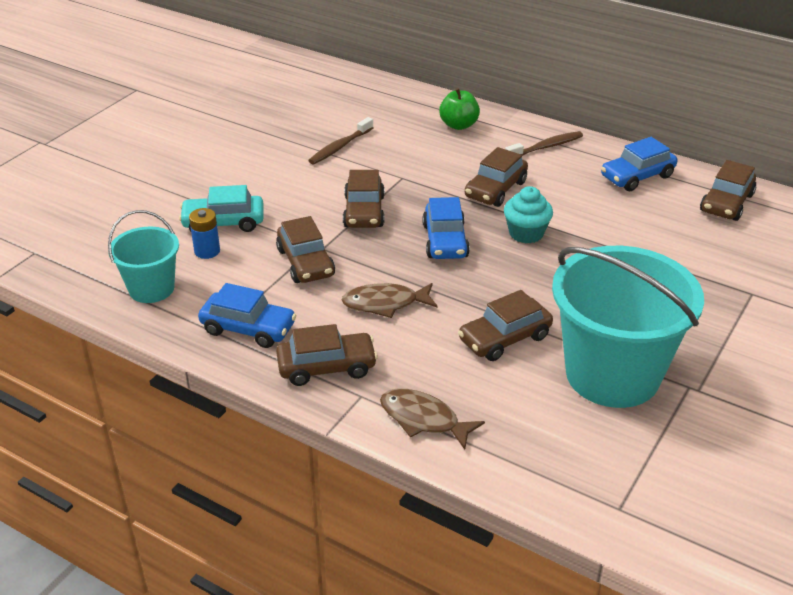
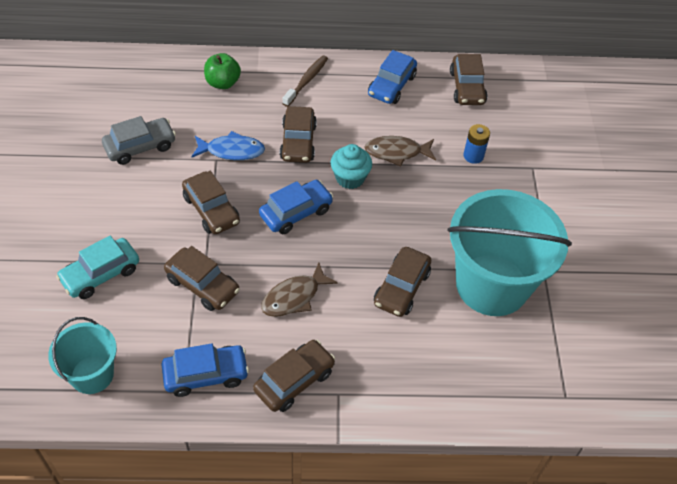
camera: 35 degrees left, 15 degrees up
(207, 251) = (110, 312): blue battery -> blue battery (473, 156)
(340, 147) = (140, 147): brown toothbrush -> grey car
(422, 176) = (231, 151): none -> blue fish
(423, 419) = (396, 392): brown fish -> brown fish (396, 152)
(445, 241) = (296, 212): blue car -> blue car turned 90 degrees counterclockwise

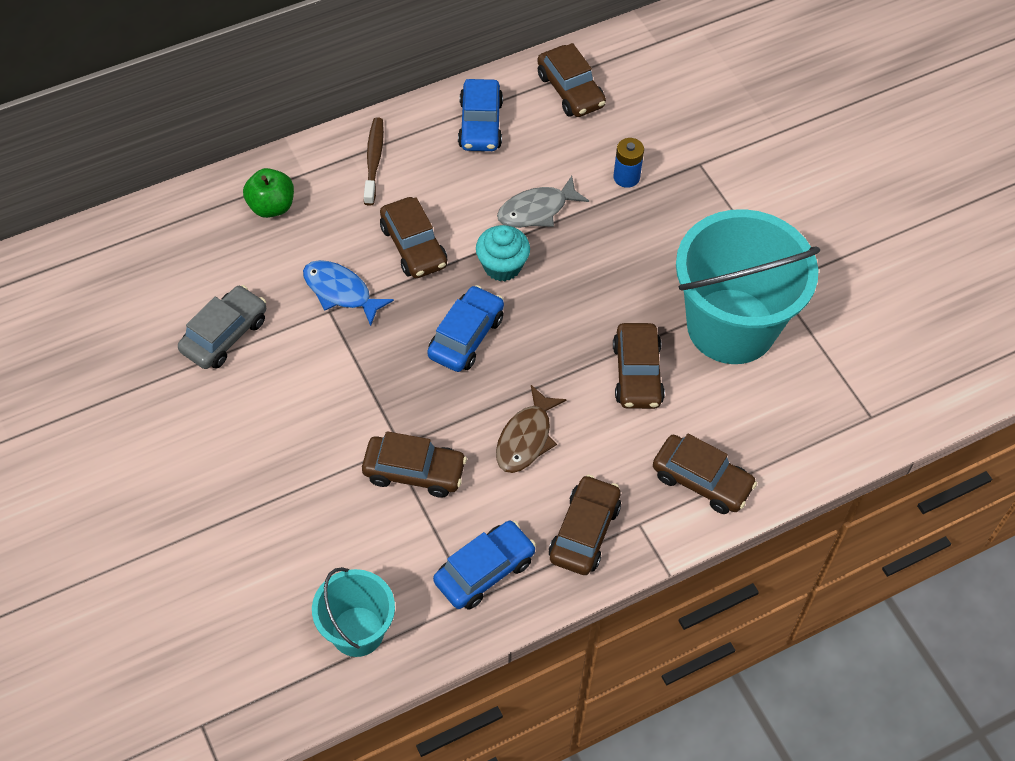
camera: 25 degrees left, 5 degrees up
(101, 274) = (286, 513): turquoise car -> none
(211, 210) = (365, 377): brown car -> brown car (702, 480)
(231, 151) = (341, 292): blue fish -> blue fish turned 120 degrees counterclockwise
(396, 152) = (537, 210): brown fish -> grey fish

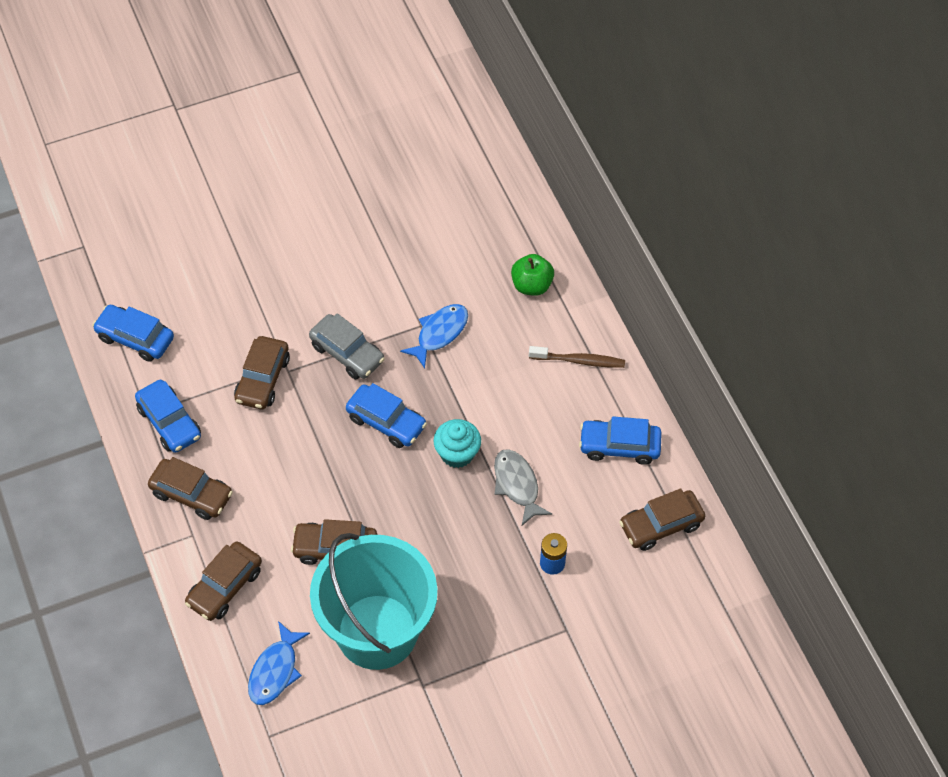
camera: 95 degrees right, 0 degrees up
(224, 335) = (404, 254): grey car -> grey car (347, 353)
(357, 631) = (135, 338): turquoise bucket -> blue car
(413, 246) = (483, 387): brown car -> none
(526, 438) = (283, 459): brown fish -> none
(795, 418) = (275, 670): none -> blue fish

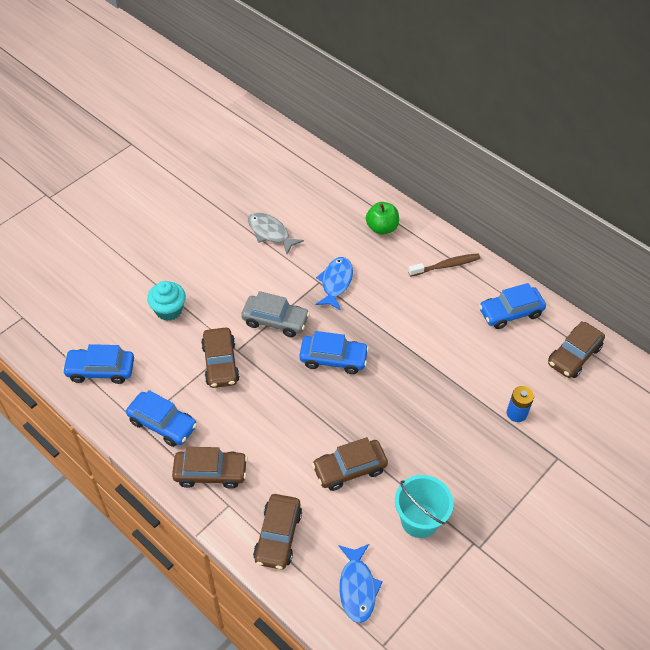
camera: 25 degrees left, 5 degrees down
(377, 631) = (419, 520): turquoise bucket -> turquoise bucket, size x0.53
(457, 453) = (399, 361): turquoise cupcake -> turquoise cupcake (169, 310)
(517, 485) = (456, 367): grey fish -> grey fish (270, 233)

